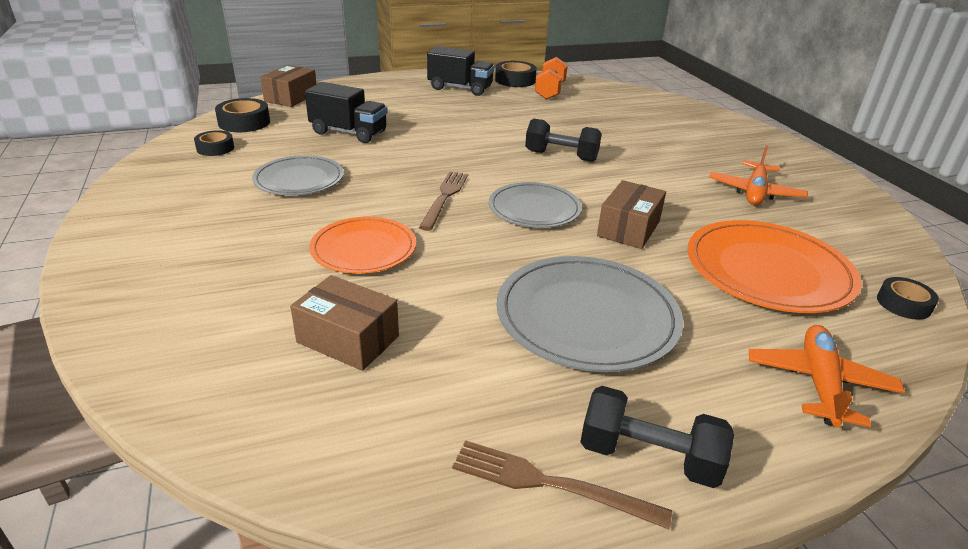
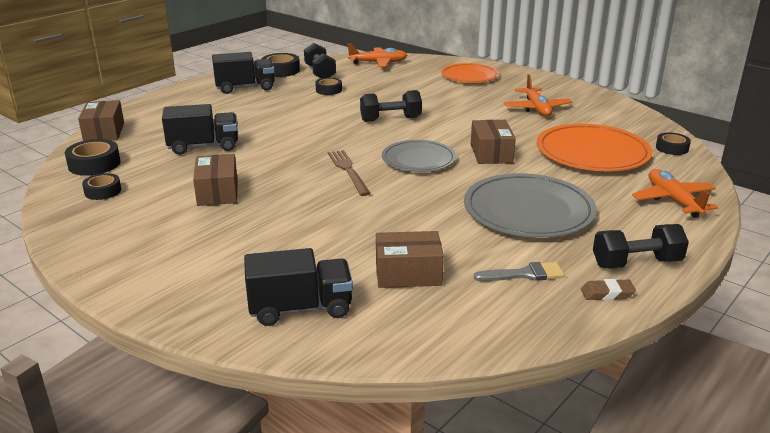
camera: 30 degrees left, 5 degrees down
(195, 331) = (300, 308): none -> black truck
(299, 179) = (218, 192): grey plate -> brown box
(364, 249) = (340, 221): orange plate -> orange plate (469, 76)
(475, 401) = (524, 274): none -> grey brush
(536, 110) = (328, 90): none -> black tape
(550, 91) = (320, 73): orange dumbbell -> black dumbbell
(550, 484) = (607, 293): brown fork -> brown eraser
(624, 95) = (378, 63): none -> orange plane

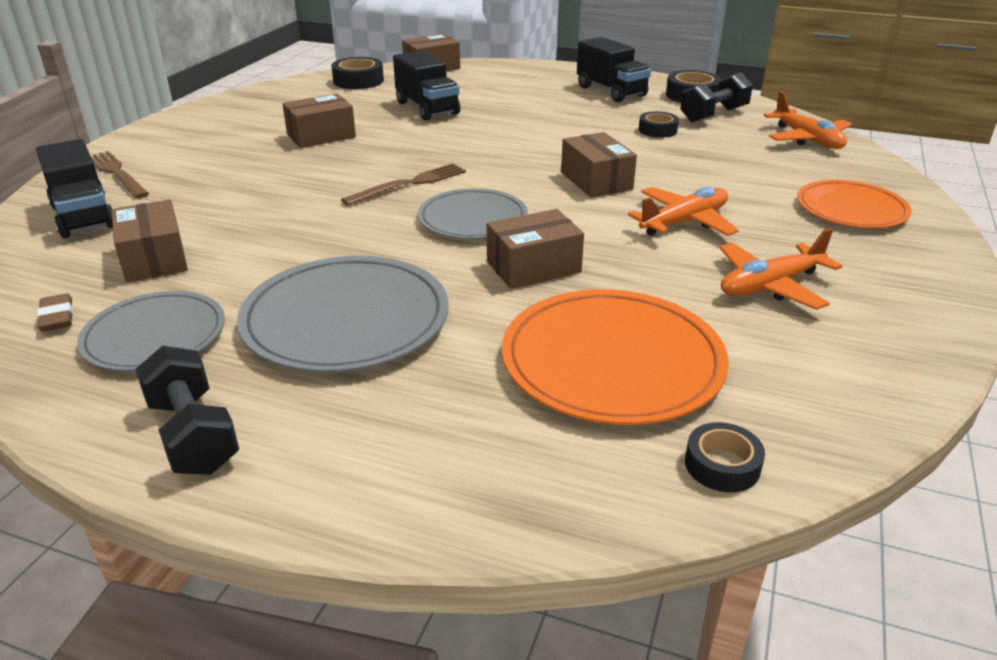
camera: 70 degrees right, 5 degrees up
(103, 191) = (303, 96): black tape -> none
(208, 292) = (117, 173): none -> brown fork
(390, 119) = (596, 181): black dumbbell -> brown box
(524, 274) = (155, 336): grey brush -> grey plate
(607, 293) = (100, 410): brown eraser -> brown eraser (57, 317)
(673, 200) = (449, 472): orange plane -> orange plane (684, 222)

